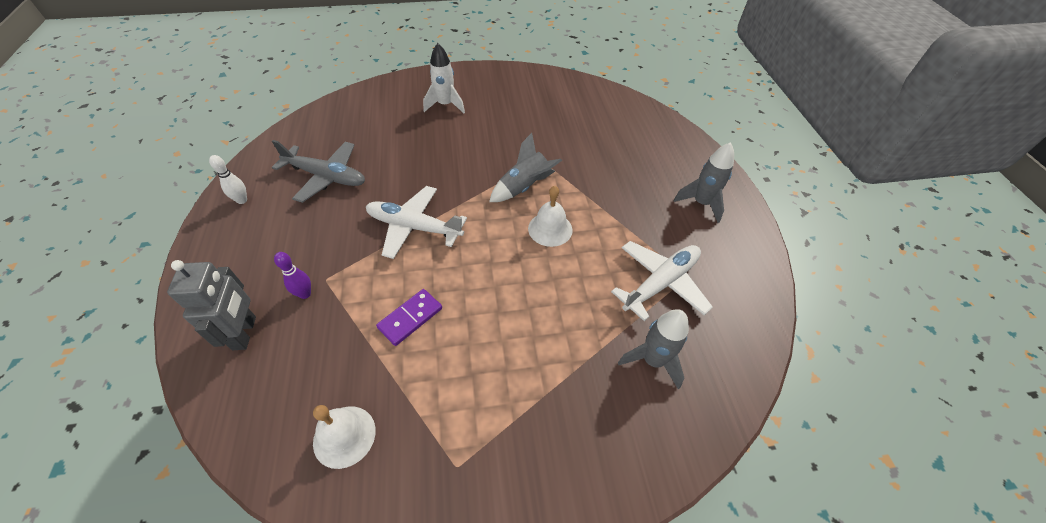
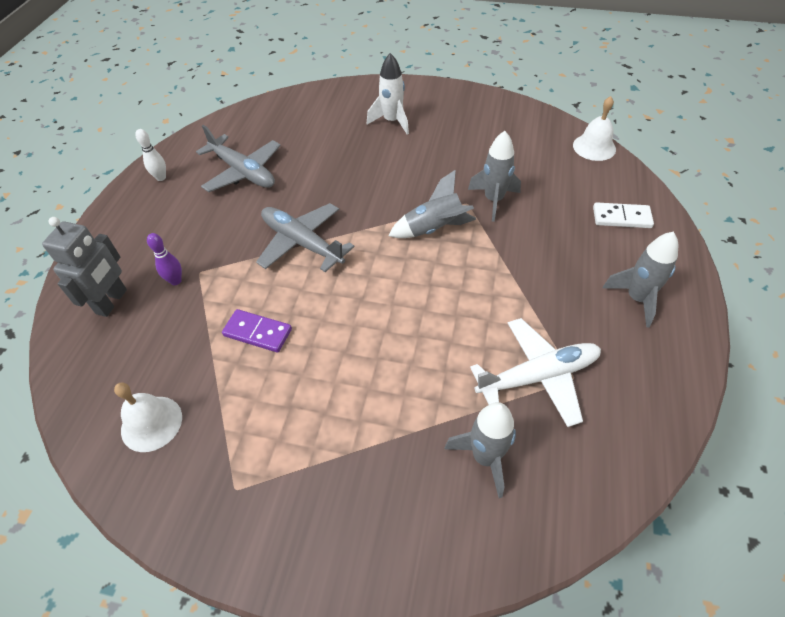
camera: 25 degrees right, 0 degrees up
(410, 318) = (258, 332): purple domino -> purple domino turned 45 degrees clockwise
(414, 227) = (302, 243): white plane -> grey plane
(550, 229) = (440, 281): white bell -> white bell (594, 147)
(560, 153) = (493, 200): none -> grey rocket
(661, 145) = (621, 217): none -> white domino

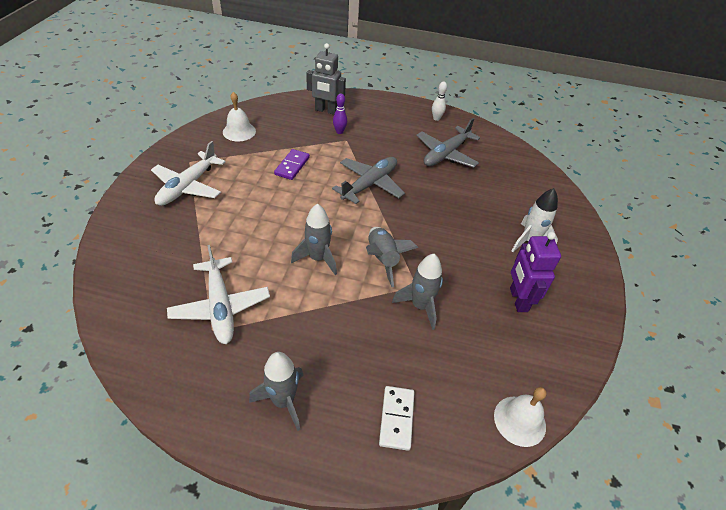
camera: 85 degrees right, 5 degrees down
(305, 474) = (188, 186): none -> white plane
(470, 136) = (518, 300): none -> purple robot
(485, 457) = (168, 266): grey rocket -> grey rocket (318, 258)

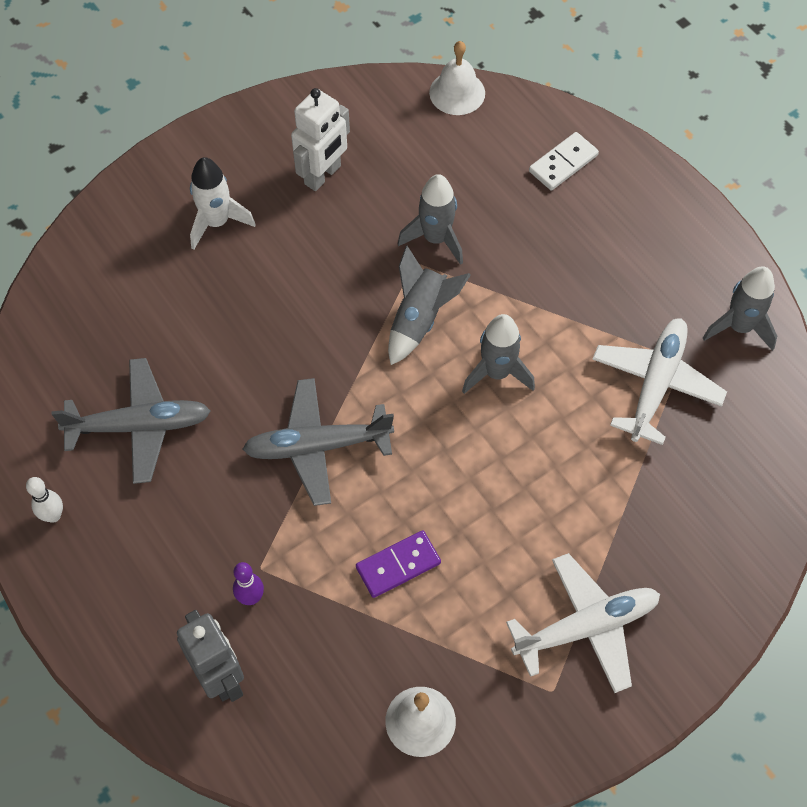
camera: 135 degrees left, 15 degrees up
(283, 401) = (654, 243): grey rocket -> grey rocket (739, 327)
(518, 300) = (323, 175): purple robot -> white robot

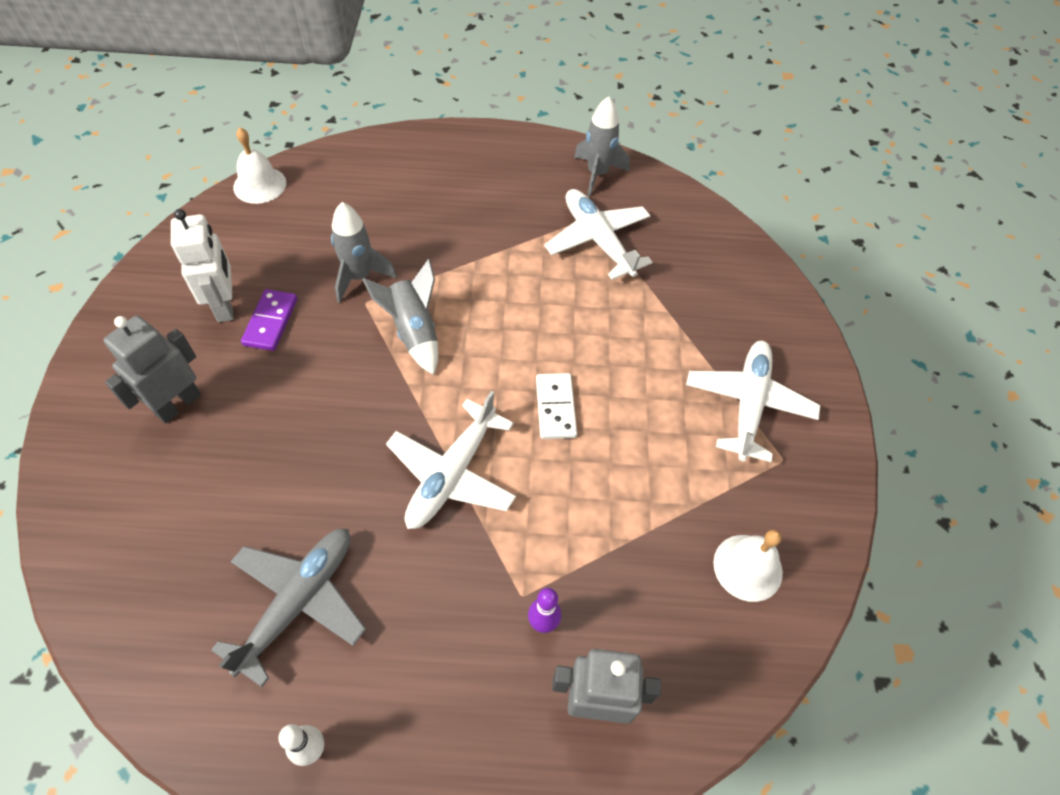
camera: 55 degrees left, 5 degrees down
(217, 222) = (178, 404): white rocket -> grey robot
(317, 446) = (452, 474): grey plane -> white plane
(398, 565) = (604, 490): purple domino -> purple domino (270, 322)
(496, 373) = (504, 317): grey rocket -> none
(563, 163) = (384, 171): white domino -> white domino (555, 407)

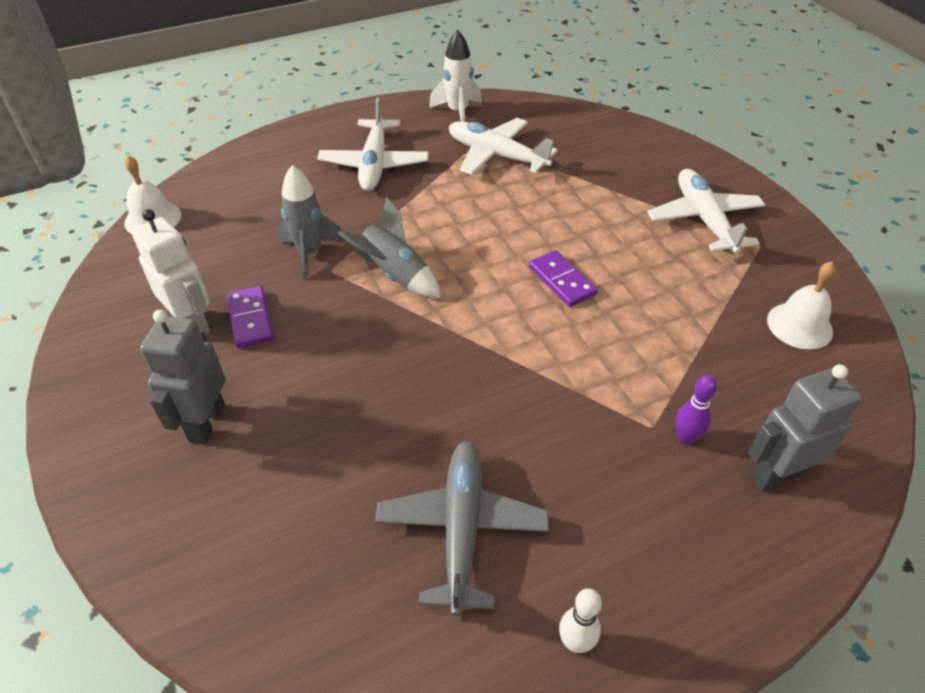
camera: 25 degrees left, 10 degrees down
(452, 474) = (517, 365): white plane -> white plane (374, 164)
(555, 407) = (562, 281): white domino -> purple domino
(597, 174) = (458, 112): grey rocket -> white rocket

